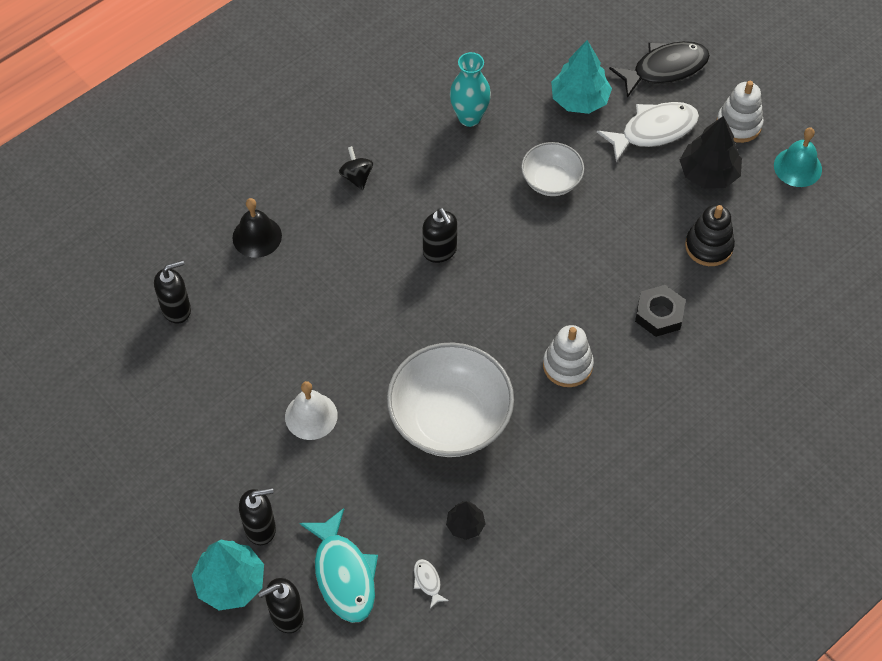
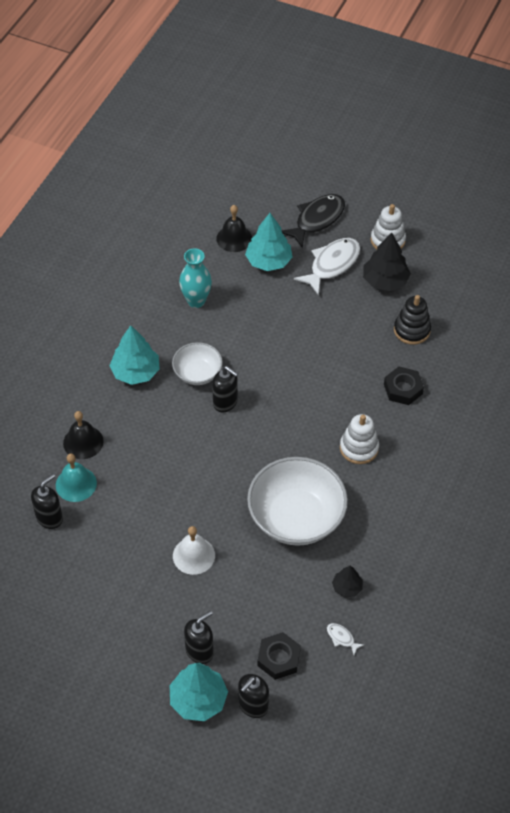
camera: 25 degrees left, 5 degrees down
(344, 574) = (278, 658): turquoise fish -> black nut
(356, 177) = (135, 372): black spinning top -> turquoise tree
(551, 181) = (278, 324): white bowl -> white bowl (197, 373)
(553, 57) = (234, 238): none -> black bell
(797, 167) = (442, 255): turquoise bell -> turquoise bell (76, 484)

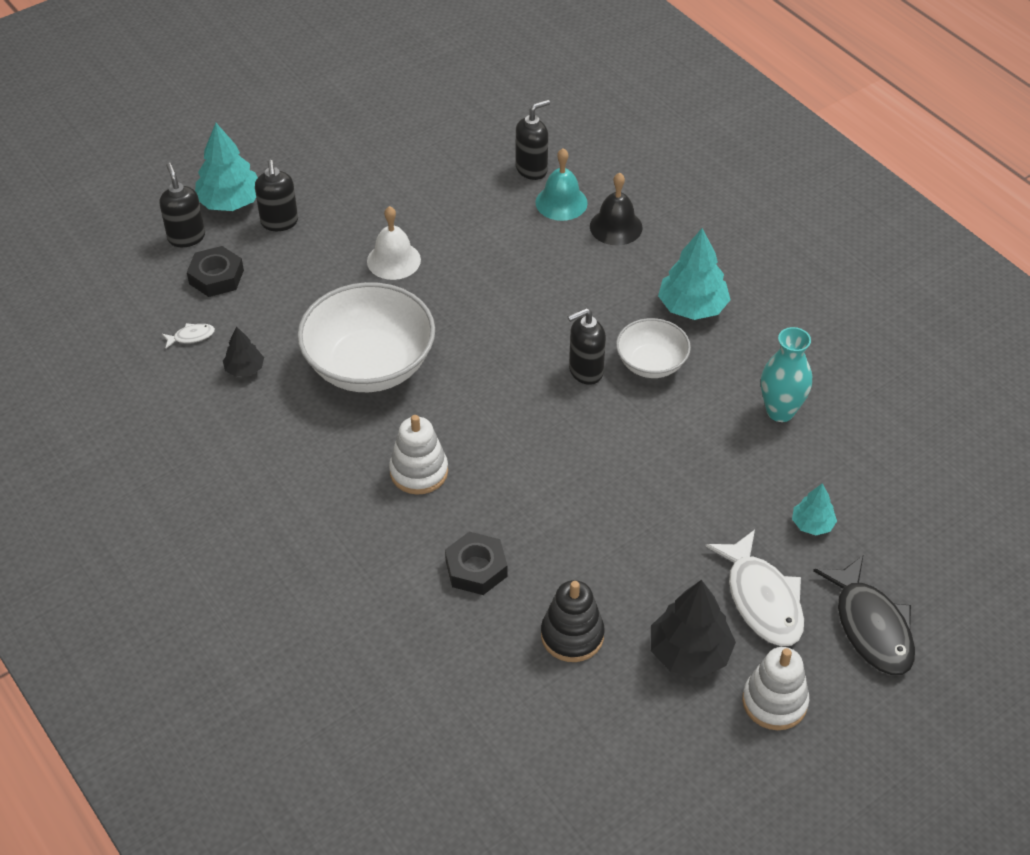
camera: 120 degrees right, 5 degrees down
(49, 518) = (532, 169): black soap dispenser -> black soap dispenser turned 105 degrees counterclockwise
(234, 238) = (882, 503): black bell -> none
(268, 261) = (812, 524): turquoise tree -> turquoise tree, size x0.56

